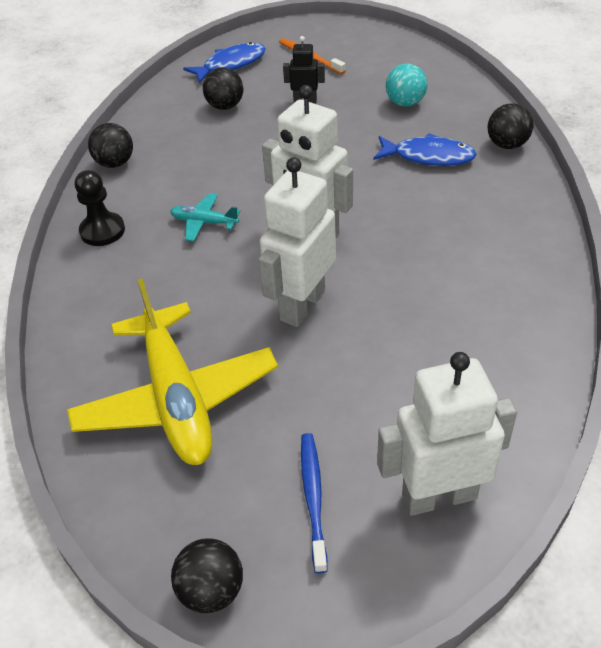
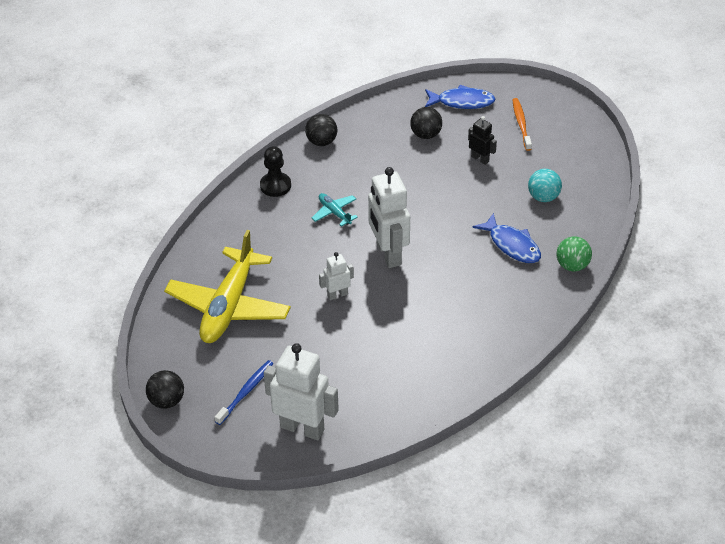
camera: 35 degrees right, 0 degrees up
(302, 305) = (337, 295): white robot -> white robot, size x0.51
(507, 144) = (572, 265): black ball -> green ball

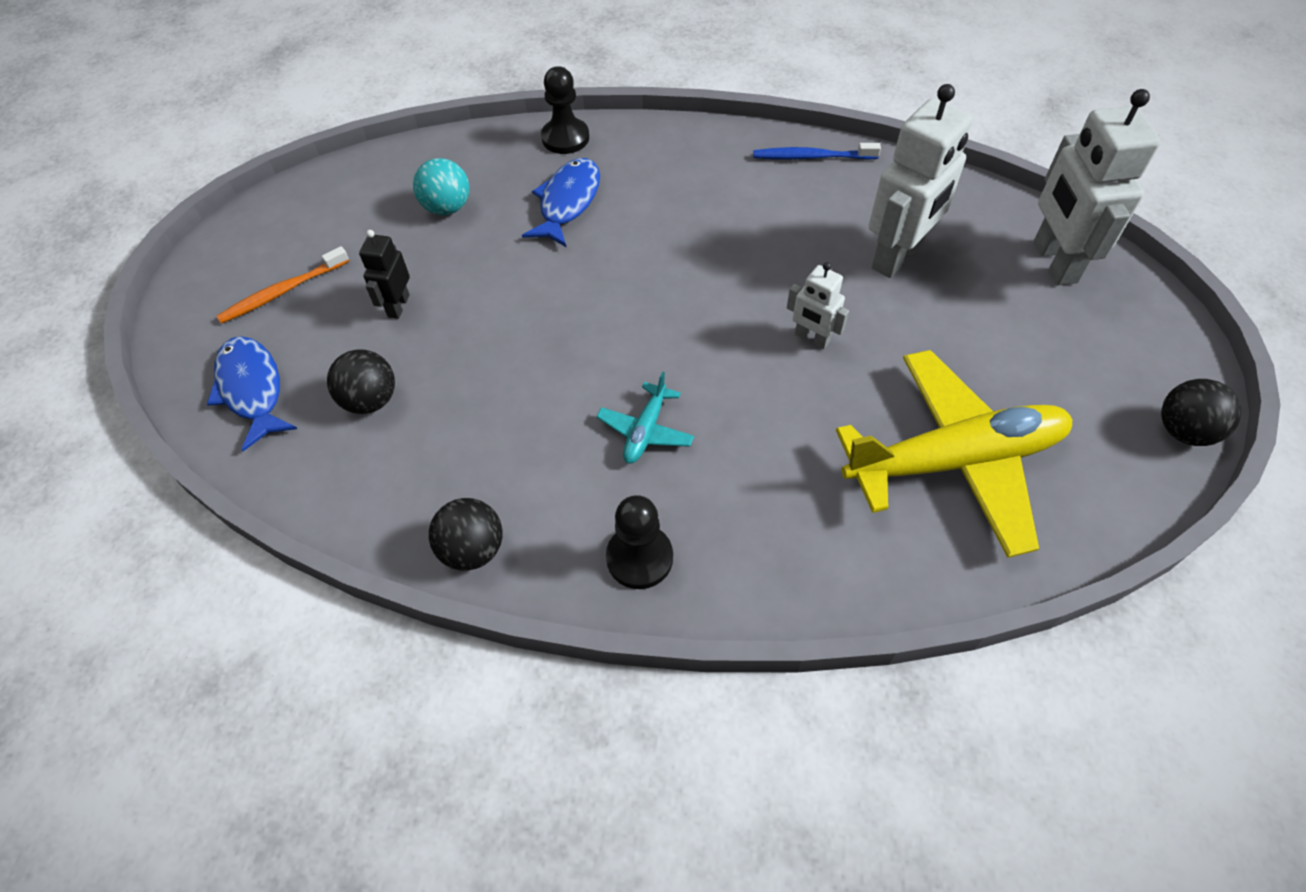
camera: 120 degrees left, 10 degrees up
(246, 392) = (1069, 348): blue toothbrush -> blue toothbrush (811, 157)
(388, 254) = (685, 320): white robot -> white robot (898, 256)
(572, 265) = (565, 138): green ball -> black pawn

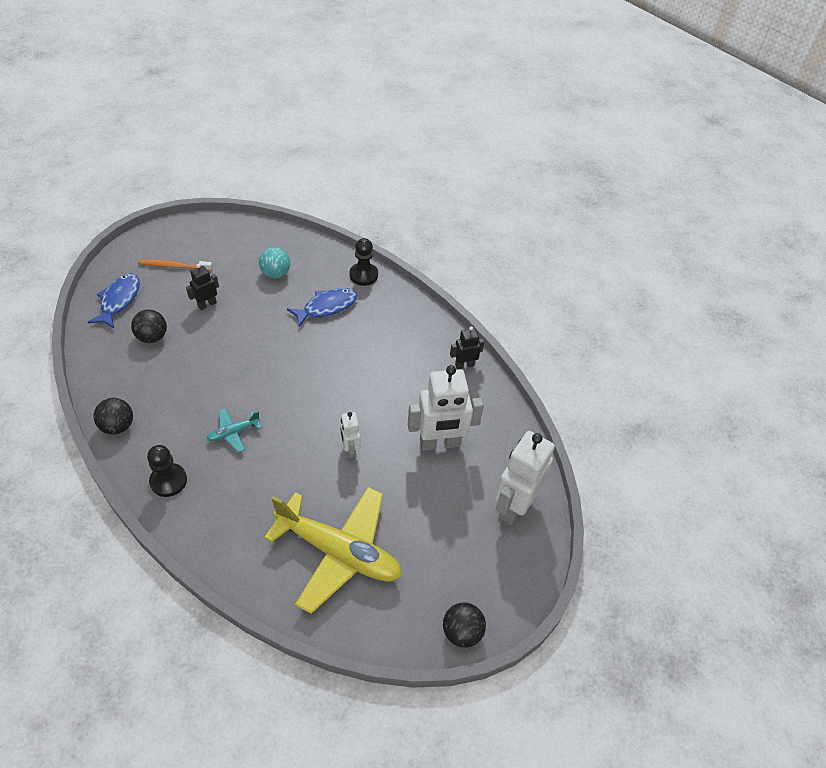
camera: 35 degrees right, 5 degrees down
(811, 157) = (464, 365): blue toothbrush -> black robot

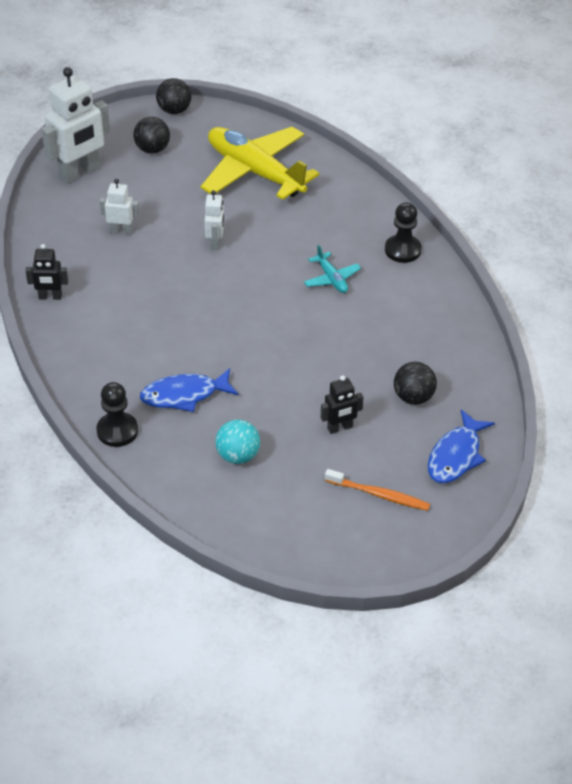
camera: 160 degrees left, 5 degrees down
(118, 426) = (454, 307): black ball -> black ball (152, 149)
(233, 432) = (331, 279): turquoise plane -> turquoise plane turned 75 degrees clockwise
(440, 443) = (121, 231): white robot -> white robot, size x0.51

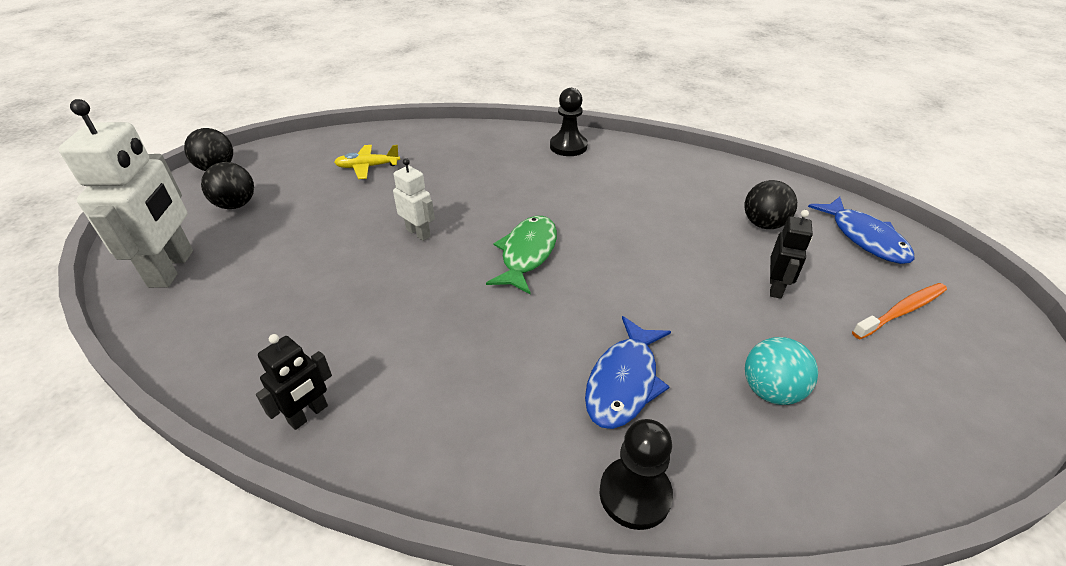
camera: 50 degrees left, 5 degrees down
(121, 231) = (302, 286): white robot -> none
(249, 301) = (527, 254): none -> green fish
(255, 172) = (367, 167): yellow plane -> yellow plane, size x0.43
(331, 279) = (558, 193): turquoise plane -> none

